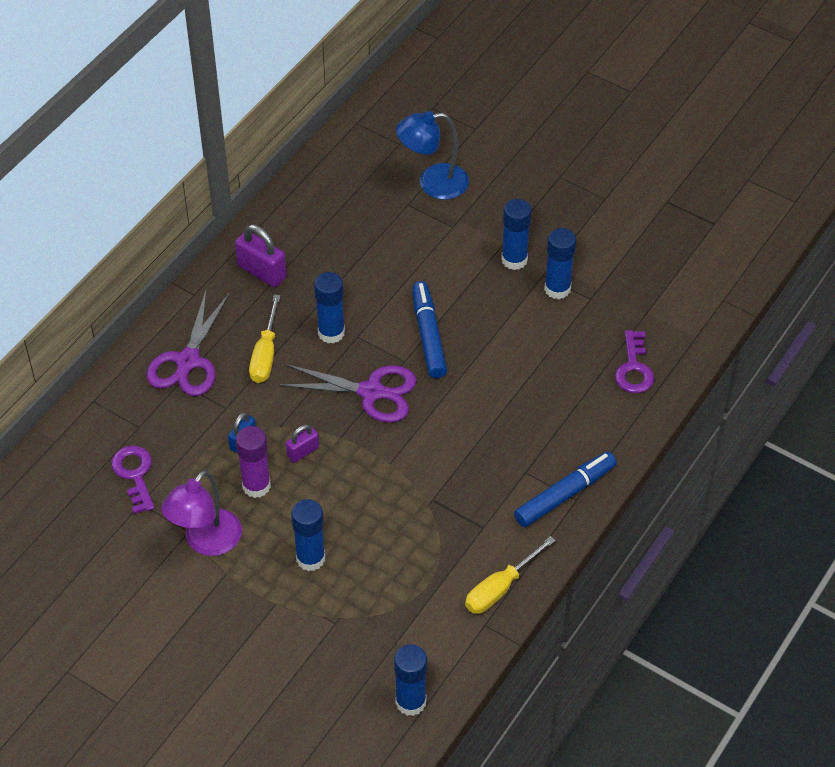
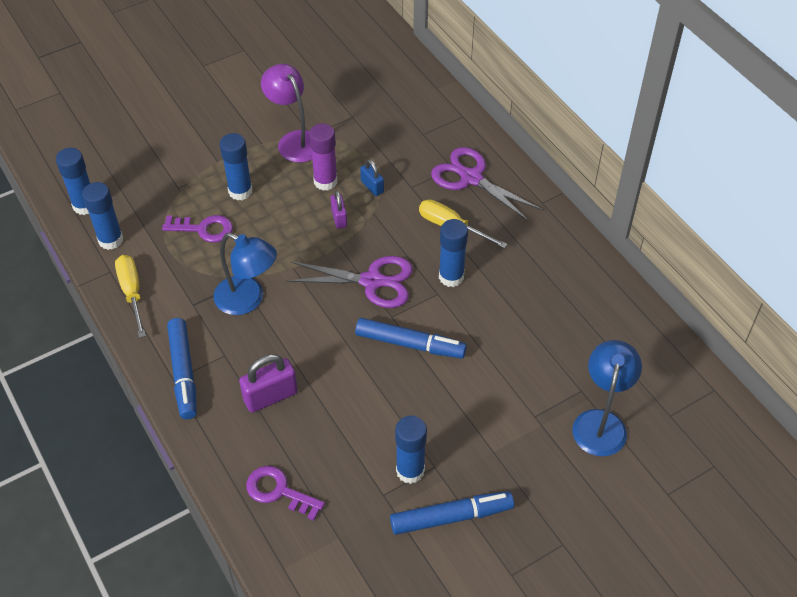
camera: 115 degrees right, 0 degrees up
(134, 474) = (379, 120): purple key -> purple key (204, 229)
(262, 272) = (545, 253): purple padlock -> purple padlock (270, 396)
(371, 392) = (372, 281): purple scissors -> purple scissors turned 120 degrees counterclockwise
(451, 483) = (248, 300): none -> blue lamp
(514, 260) = (466, 450): blue glue stick -> blue glue stick (110, 240)
(581, 249) = (451, 517): none -> blue marker

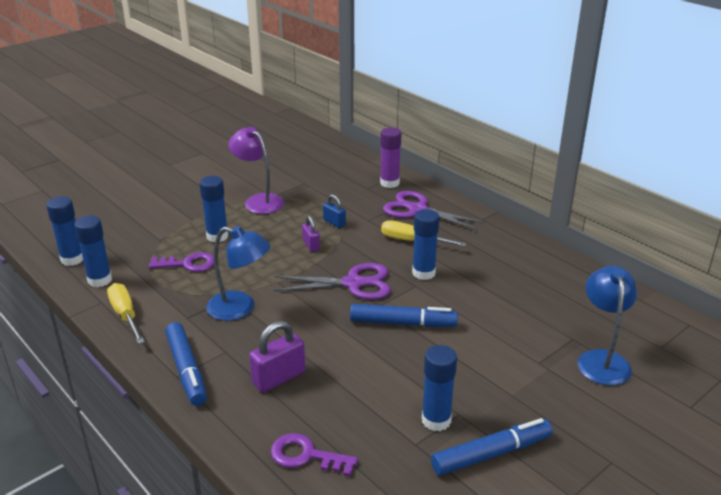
camera: 10 degrees left, 20 degrees down
(325, 181) = (292, 223): purple glue stick -> purple glue stick (389, 183)

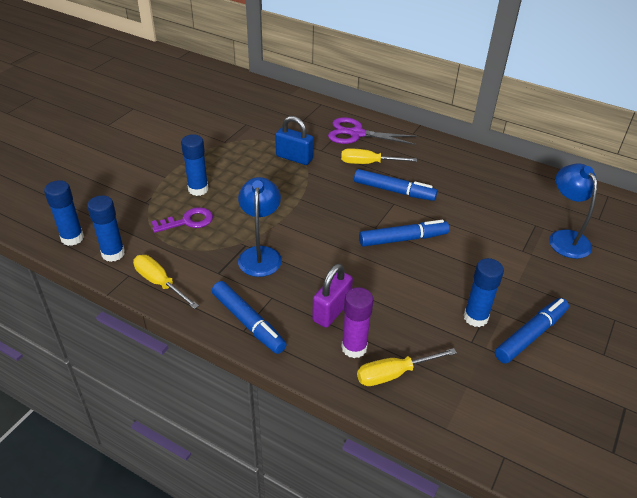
camera: 20 degrees left, 10 degrees up
(240, 308) = (260, 254): blue lamp -> blue lamp turned 90 degrees counterclockwise
(259, 201) = (215, 148): purple lamp -> none
(306, 456) = (394, 374): purple key -> yellow screwdriver
(311, 245) = (286, 182): purple padlock -> none
(334, 223) = (294, 158): blue padlock -> blue padlock, size x1.67
(353, 283) = (342, 211): purple scissors -> none
(389, 183) = (319, 112): purple glue stick -> purple glue stick (354, 348)
(423, 273) = (394, 191): blue glue stick -> blue marker

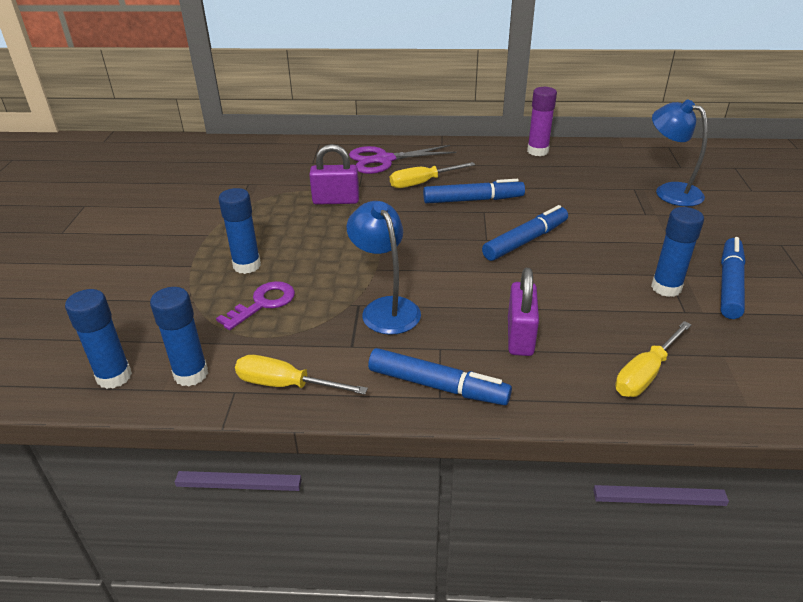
camera: 25 degrees left, 5 degrees down
(294, 158) = (336, 200): blue padlock -> purple padlock
(354, 348) = (579, 364): purple glue stick -> purple glue stick (537, 151)

